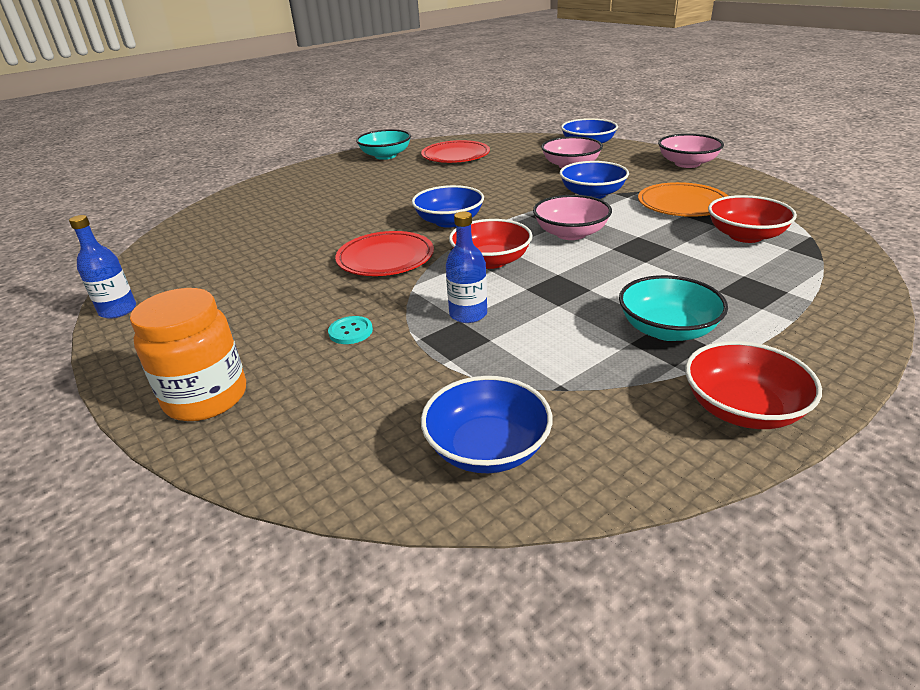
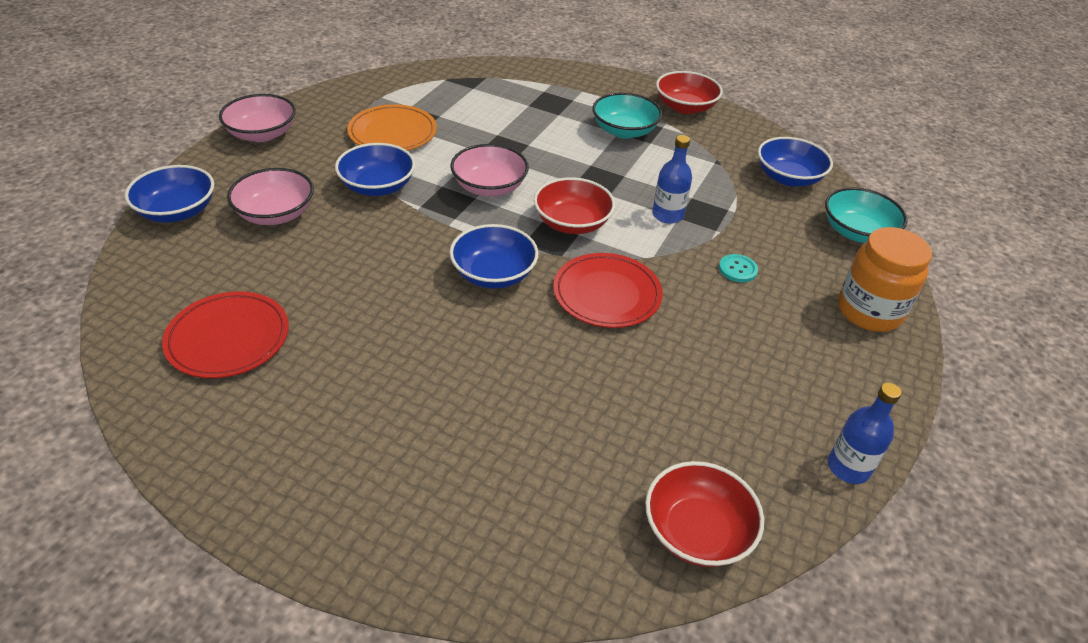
camera: 120 degrees left, 10 degrees up
(385, 156) = (227, 437): turquoise bowl -> turquoise bowl (857, 232)
(745, 236) = (455, 104): red bowl -> red bowl (697, 531)

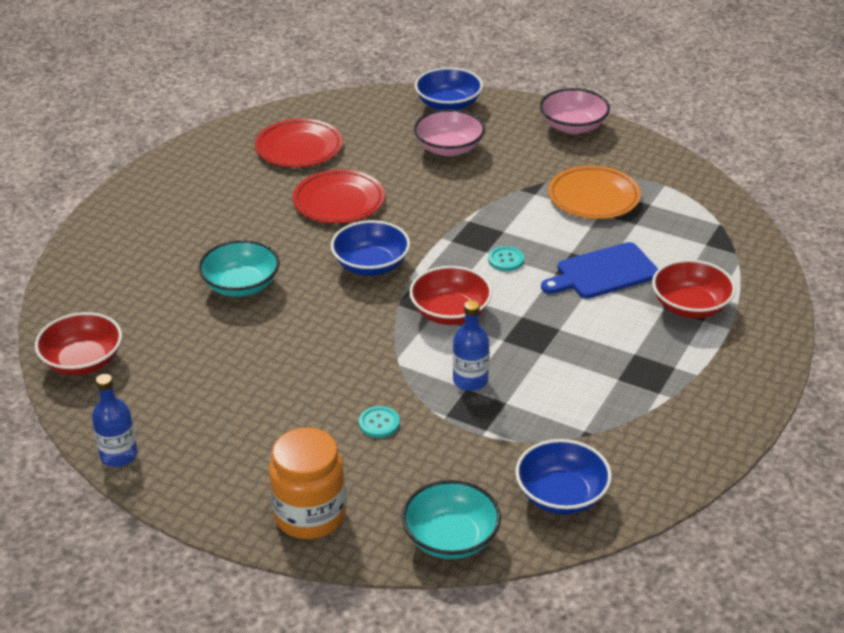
camera: 95 degrees right, 5 degrees down
(377, 186) = (497, 195): blue bowl -> none
(489, 187) = (506, 260): pink bowl -> turquoise button
(510, 137) = (603, 272): none -> blue cutting board
(607, 294) = (342, 330): red plate -> red plate (339, 201)
(624, 131) = (640, 359): turquoise bowl -> turquoise bowl (241, 285)
(685, 107) = (716, 418): red bowl -> red bowl (690, 306)

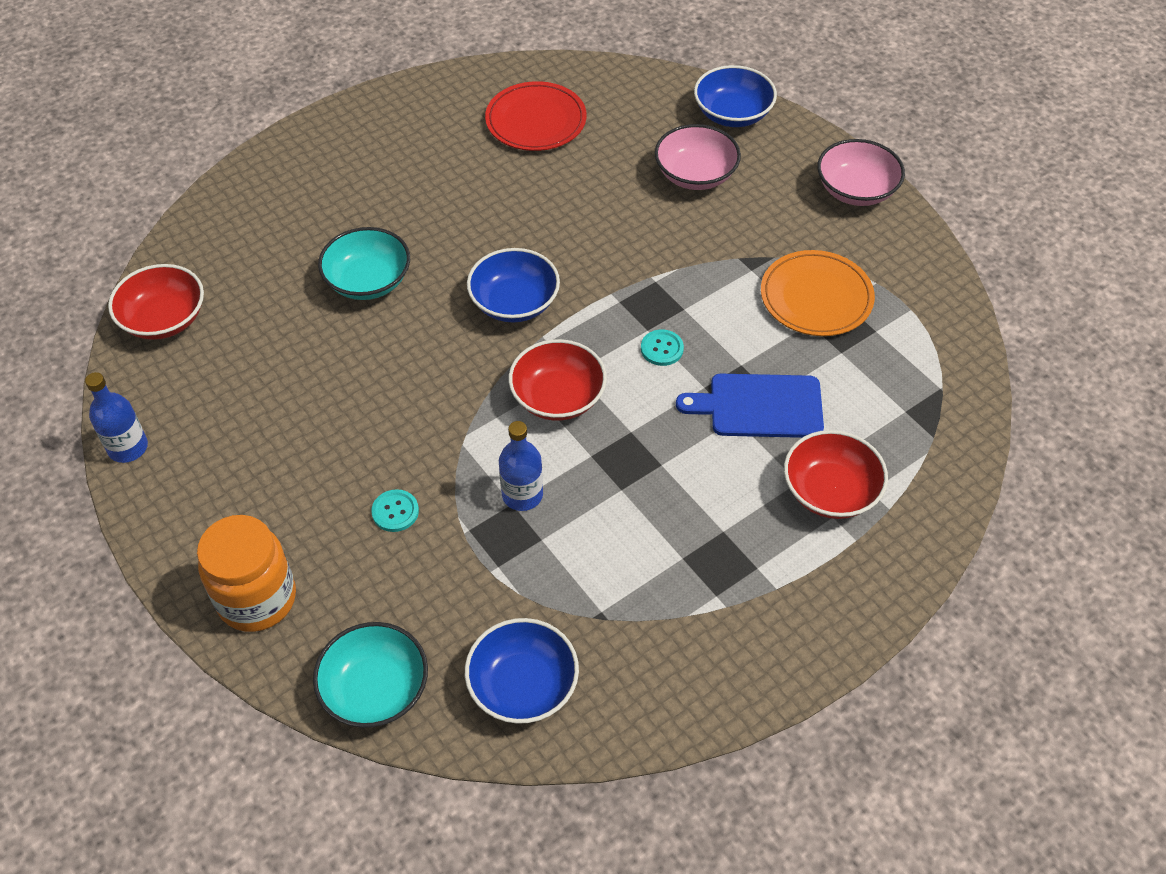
camera: 25 degrees right, 15 degrees up
(339, 201) = (533, 206): red plate -> none

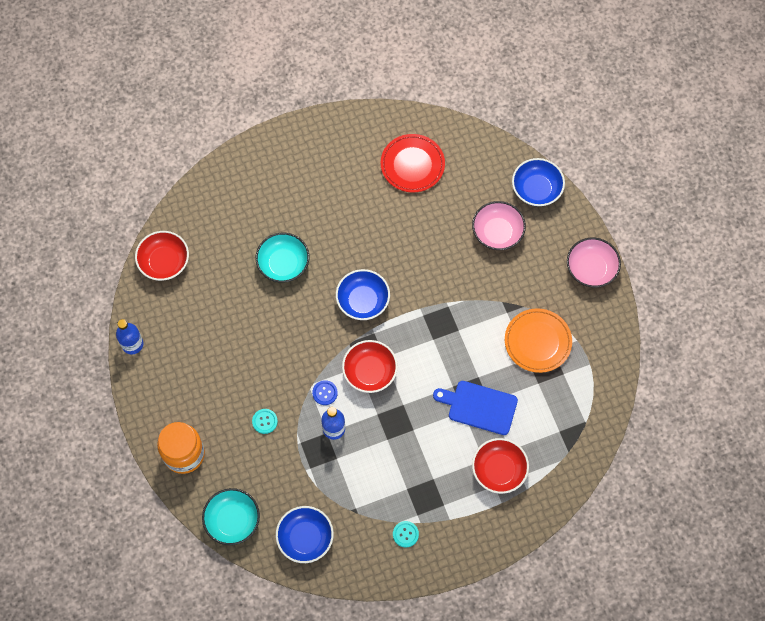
camera: 15 degrees right, 15 degrees up
(490, 445) = (325, 393): none -> blue button
(662, 349) = (437, 354): turquoise button -> turquoise button (405, 534)

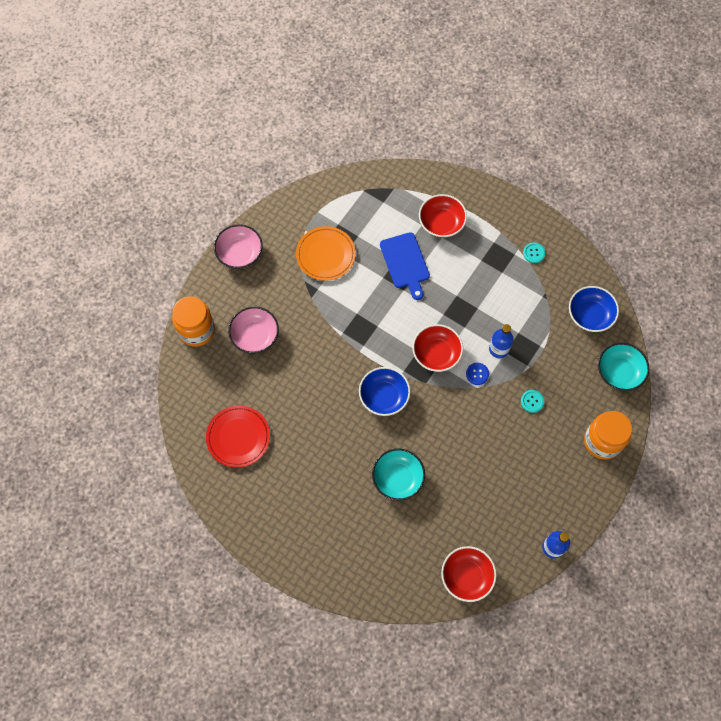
camera: 125 degrees left, 0 degrees up
(536, 189) = (197, 330): blue bowl -> orange jar

